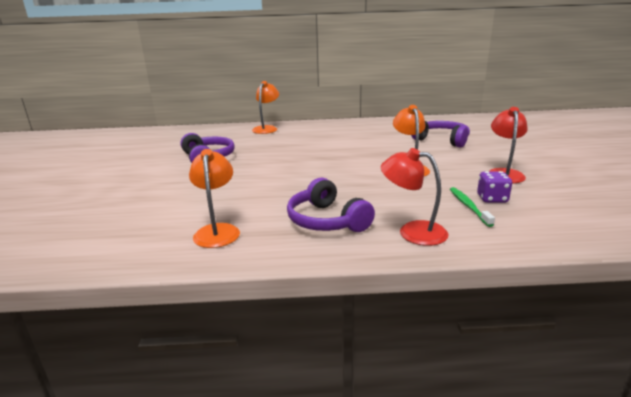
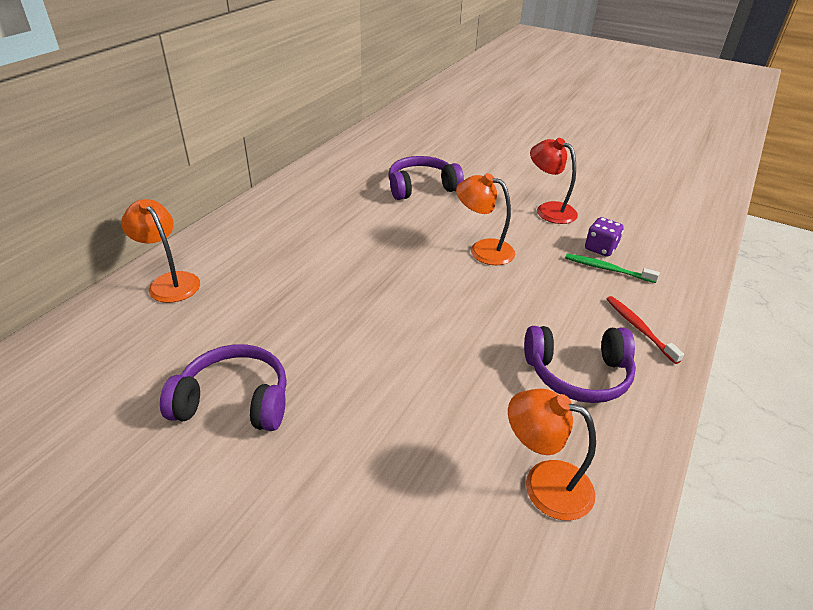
camera: 60 degrees left, 15 degrees up
(412, 231) = (639, 328): red lamp -> red toothbrush

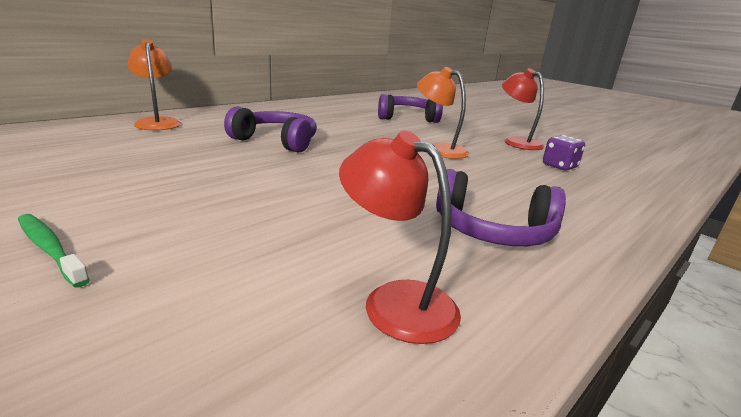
camera: 15 degrees right, 15 degrees down
(234, 401) = (126, 180): purple headphones -> purple headphones (276, 141)
(544, 483) = (395, 301): orange lamp -> red lamp
(607, 269) = (561, 177): green toothbrush -> green toothbrush (50, 249)
(639, 328) = (583, 215): red toothbrush -> none

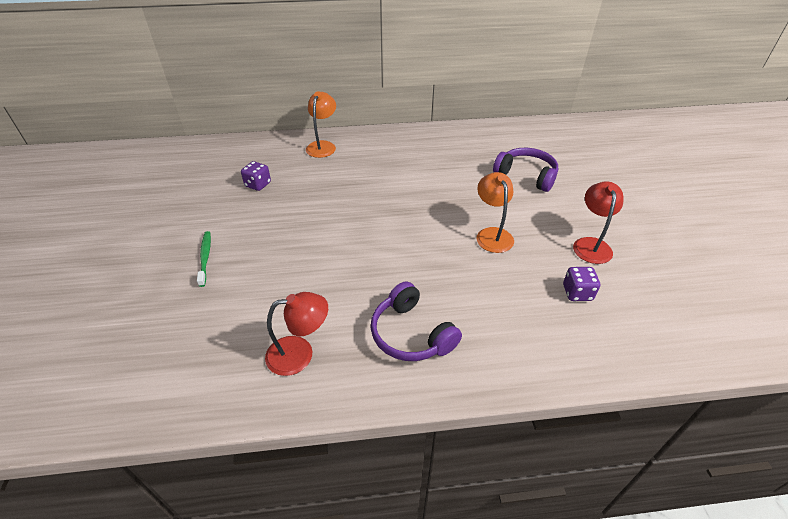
camera: 40 degrees right, 20 degrees up
(84, 160) = (258, 184): none -> purple dice
(276, 141) = (377, 190): purple headphones -> none
(395, 301) = (300, 354): red lamp -> red lamp turned 90 degrees clockwise

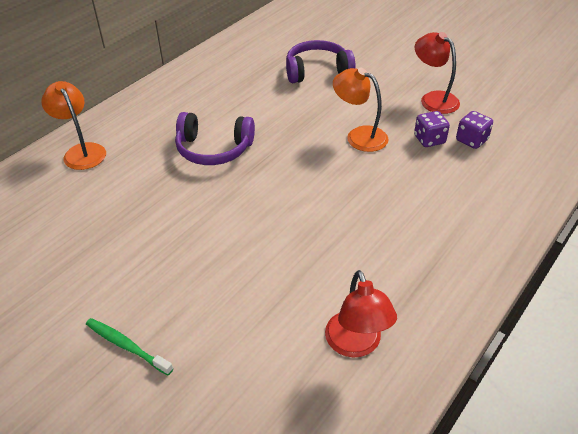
camera: 45 degrees left, 0 degrees up
(258, 184) = (67, 235): purple dice -> purple dice (429, 140)
(300, 354) = (356, 344): red lamp -> red lamp turned 135 degrees clockwise
(411, 334) = (413, 256): purple headphones -> purple headphones (214, 149)

